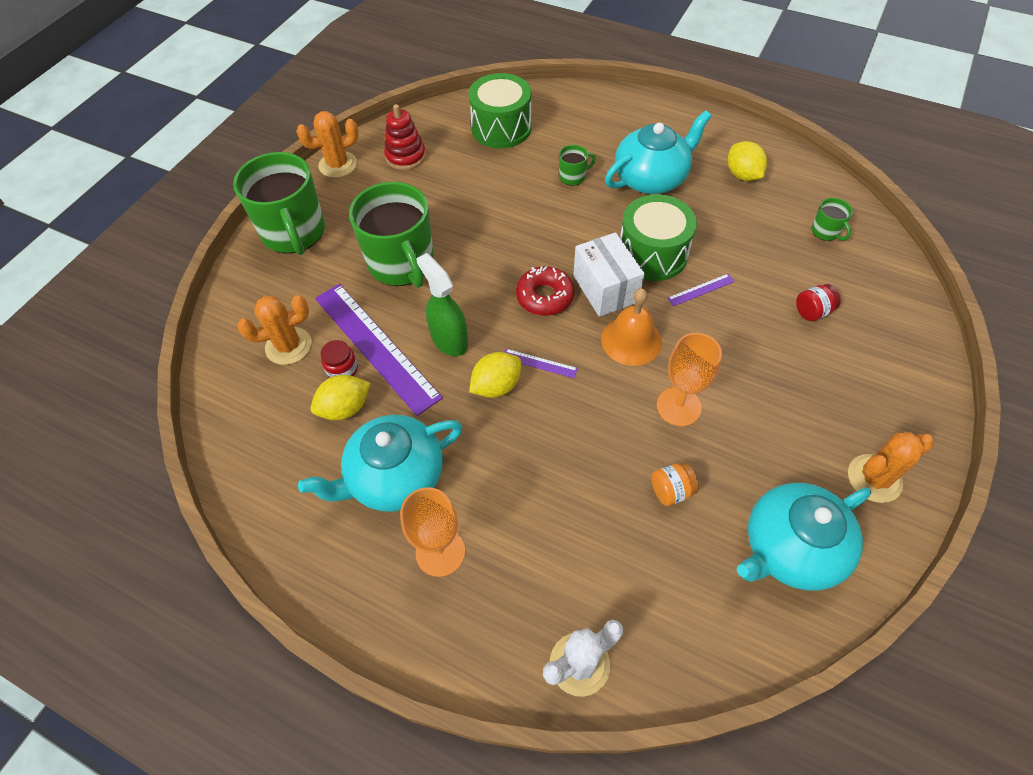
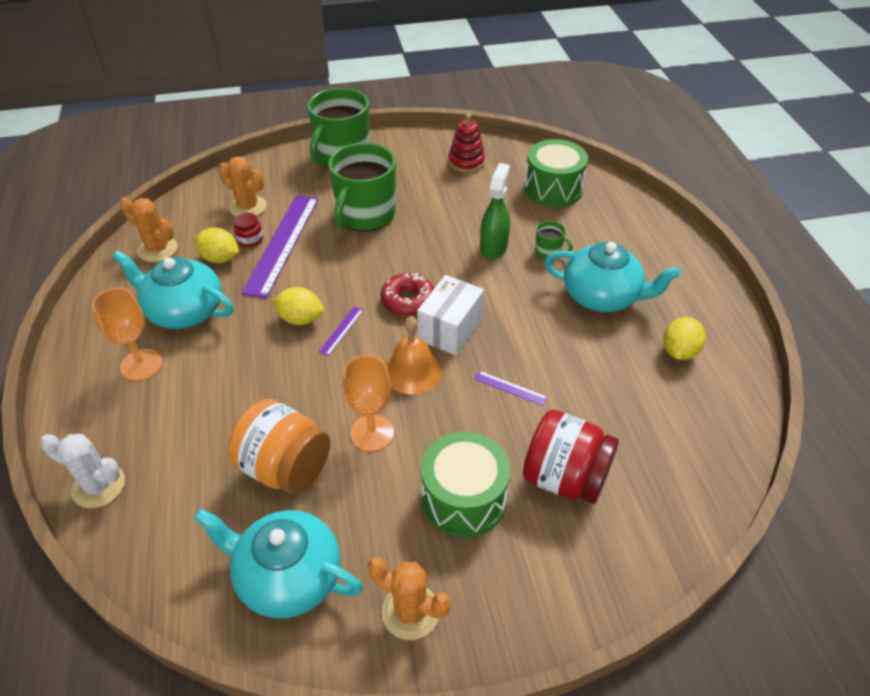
camera: 50 degrees right, 10 degrees down
(338, 165) = (422, 139): orange cactus -> orange cactus (158, 249)
(449, 339) = (320, 274): green spray bottle -> green spray bottle (493, 247)
(539, 363) = (341, 330): purple ruler -> purple ruler turned 45 degrees clockwise
(652, 254) = (517, 339): green drum -> green drum (463, 499)
(671, 491) = (285, 468): orange jar -> orange jar, size x2.17
(812, 312) = (565, 478): red jar -> red jar, size x2.17
(825, 231) = (678, 444): green mug -> none

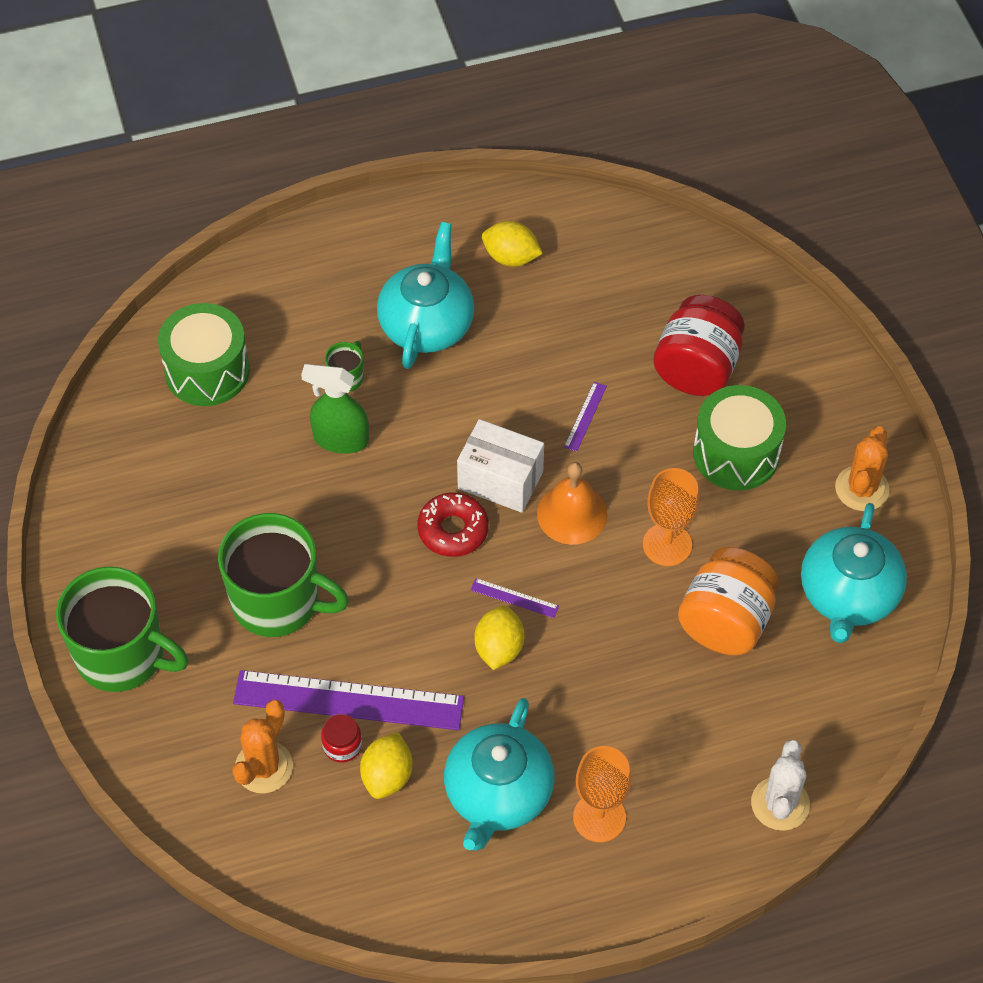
camera: 95 degrees left, 10 degrees up
(158, 249) = (372, 869): orange cactus -> none
(466, 162) = (139, 481): red stacking toy -> none

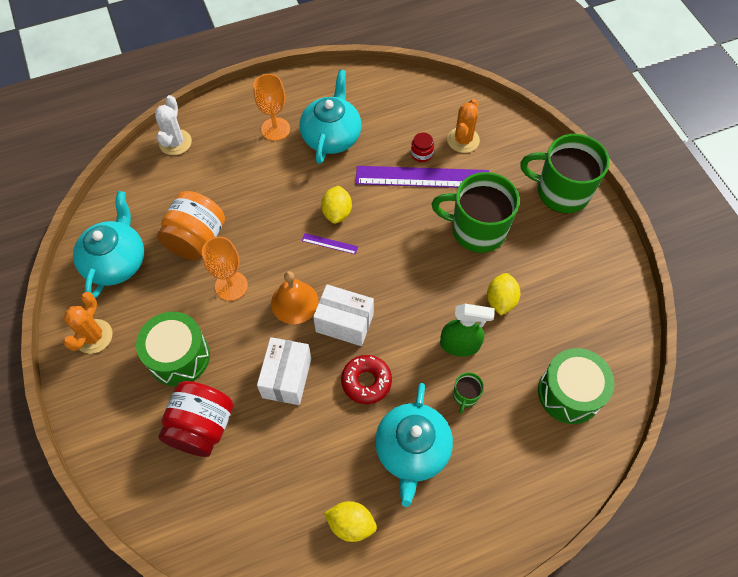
camera: 175 degrees right, 5 degrees up
(387, 776) = (394, 140): yellow lemon -> yellow lemon (500, 300)
(453, 530) = (373, 285): red donut -> red donut (366, 381)
(585, 416) = (287, 378): purple ruler -> white box

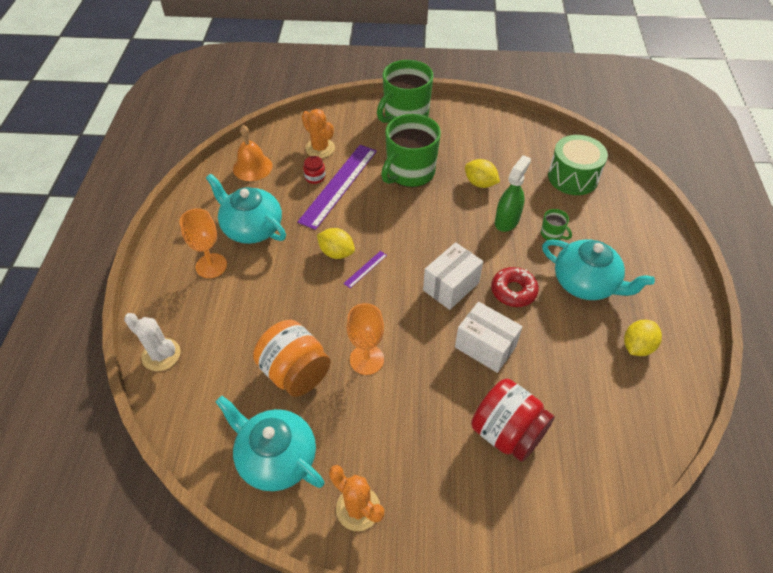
camera: 65 degrees left, 10 degrees down
(179, 356) = (422, 430): green drum -> none
(294, 302) = (411, 315): orange bell -> orange bell (252, 167)

